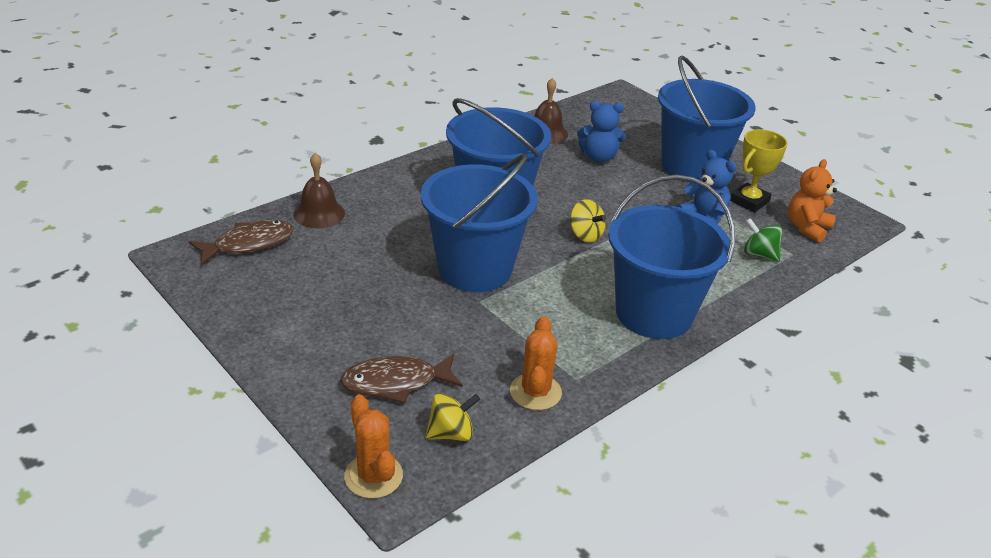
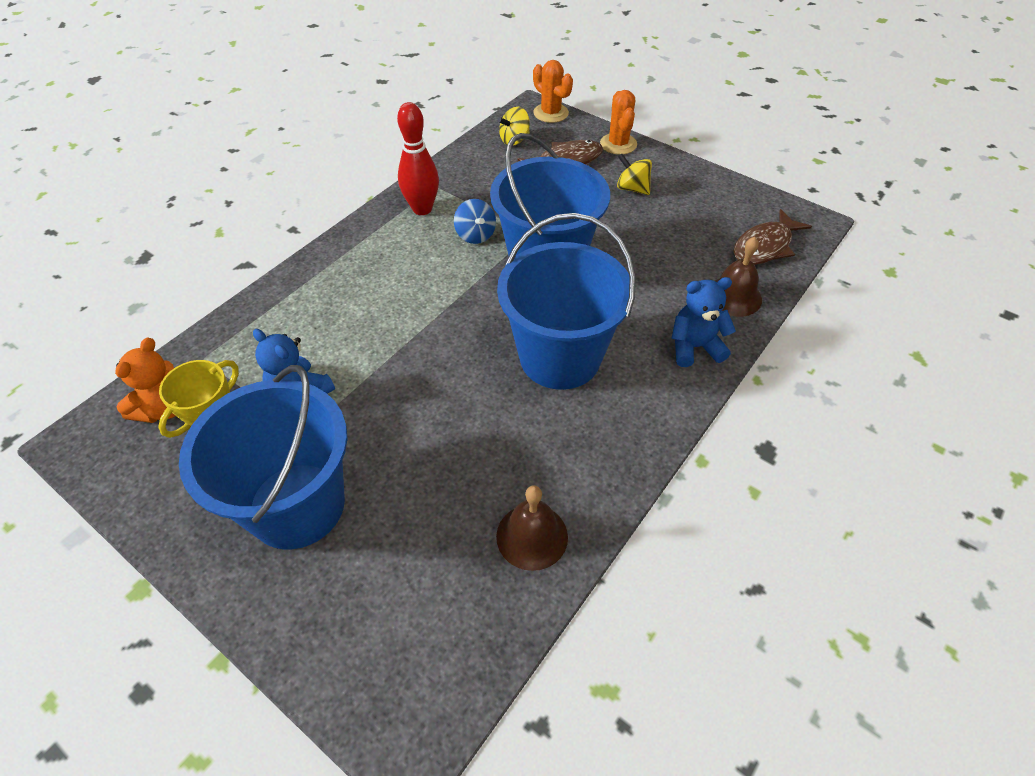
camera: 170 degrees right, 15 degrees up
(535, 392) = (464, 172): orange cactus -> orange cactus (618, 144)
(539, 310) = (475, 235): none -> blue spinning top
(585, 235) = (444, 332): yellow spinning top -> yellow spinning top (632, 188)
(596, 352) = (422, 209): none -> red bowling pin
(598, 157) = (441, 489): blue teddy bear -> blue teddy bear (694, 347)
(654, 313) = (371, 252): blue bucket -> none
(759, 254) = (245, 348): green spinning top -> none

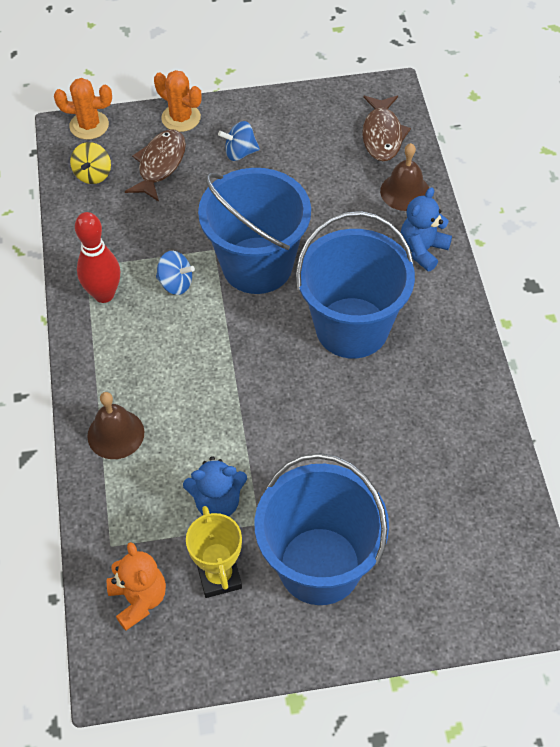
camera: 45 degrees left, 5 degrees up
(532, 536) = (472, 451): brown bell -> brown bell (115, 434)
(632, 188) = (240, 153): yellow spinning top -> blue spinning top

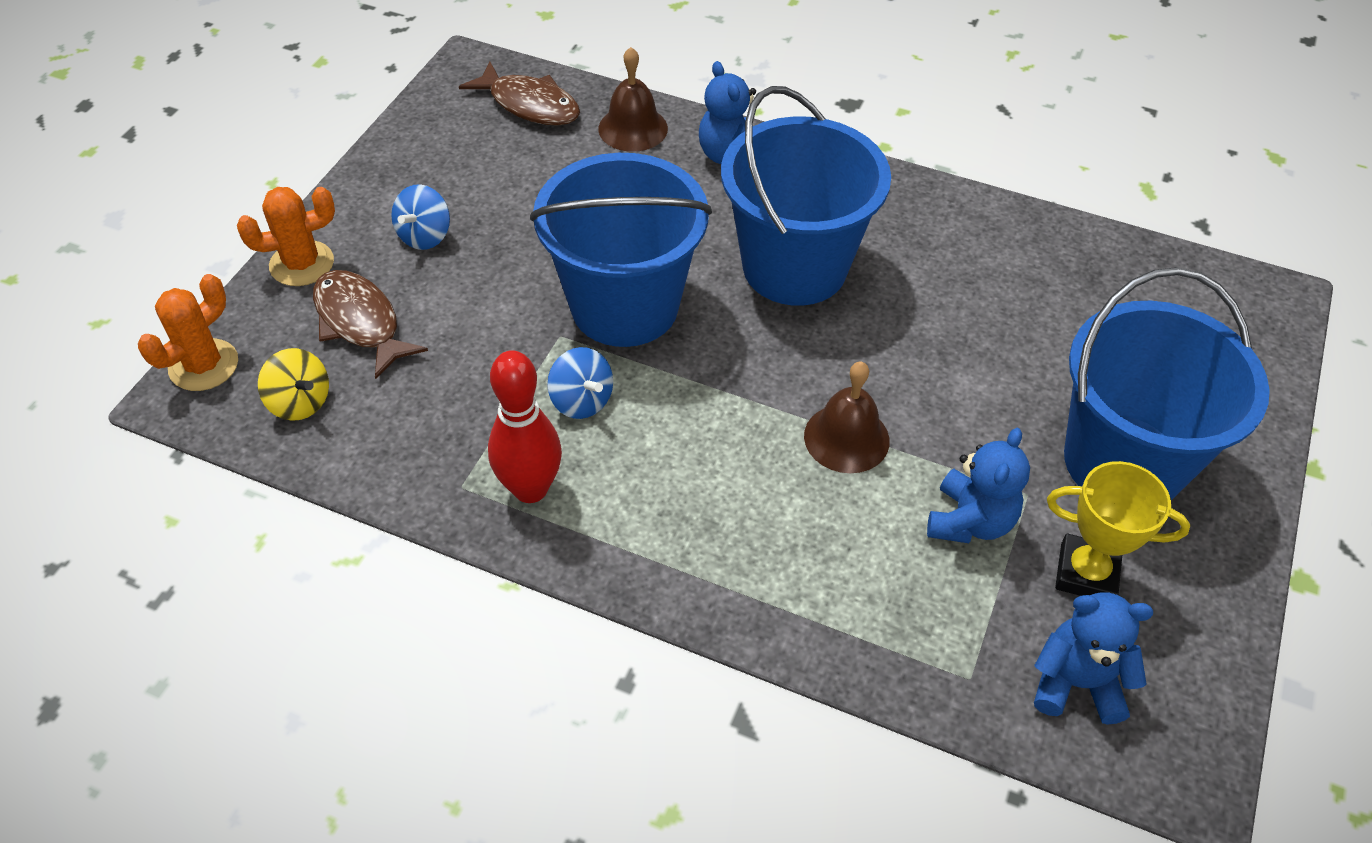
camera: 60 degrees left, 5 degrees down
(115, 434) = (785, 586): brown bell -> brown bell (846, 438)
(139, 599) = (1076, 683): orange teddy bear -> blue teddy bear
(175, 283) = (581, 401): blue spinning top -> blue spinning top turned 90 degrees clockwise

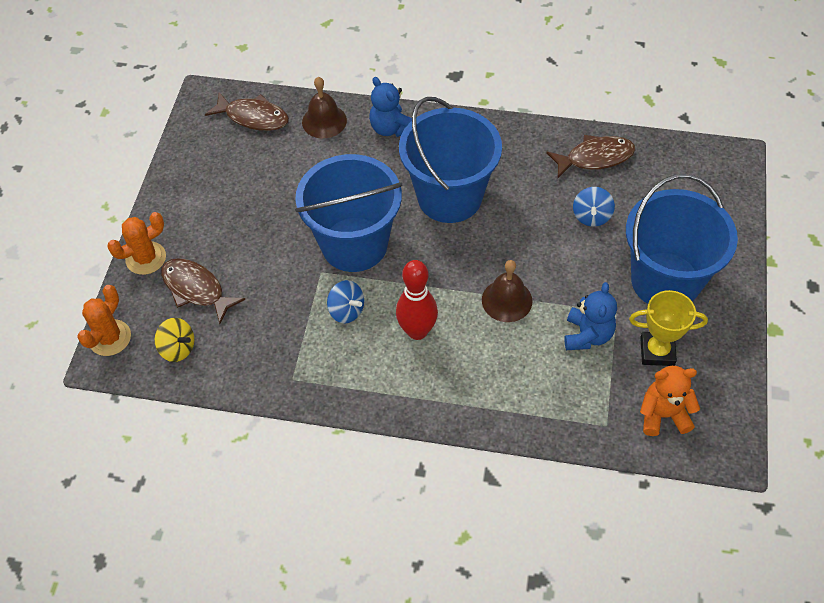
camera: 10 degrees left, 5 degrees up
(425, 236) = (216, 223): blue spinning top -> blue spinning top (591, 216)
(530, 489) = (333, 371): red bowling pin -> red bowling pin (417, 331)
(1043, 255) = (595, 158): none -> brown fish
(1076, 683) = (663, 415): blue teddy bear -> orange teddy bear

